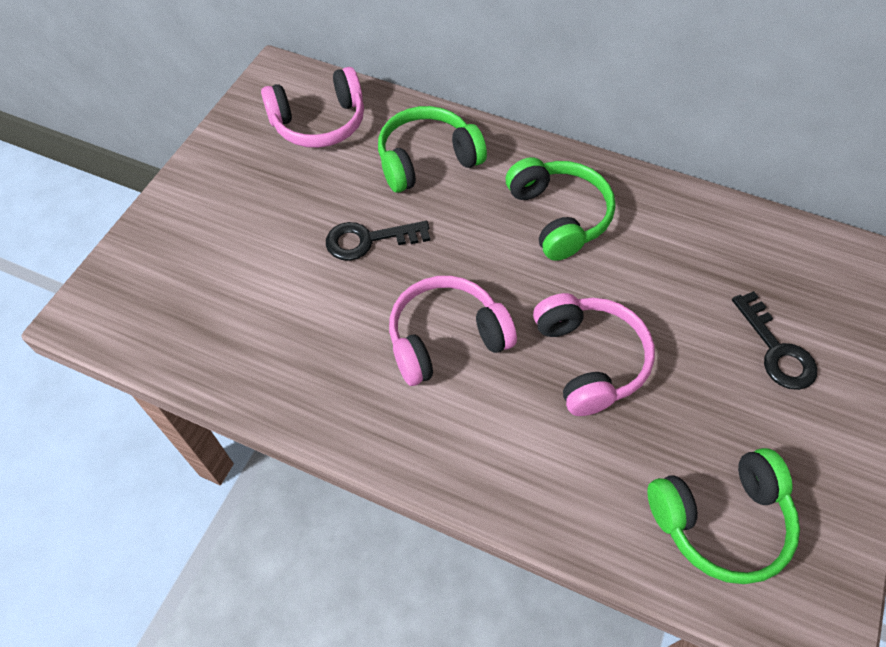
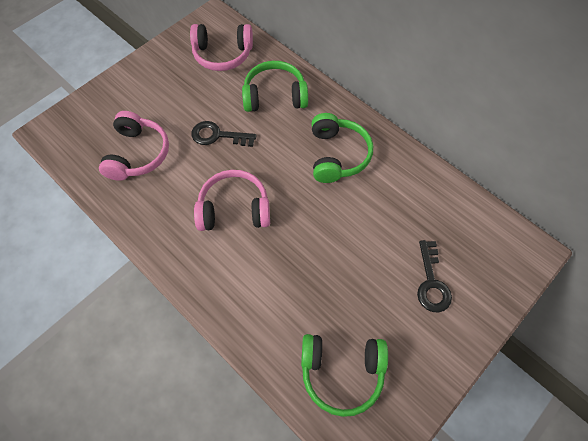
camera: 20 degrees right, 5 degrees up
(589, 360) = (312, 250): pink headphones -> pink headphones (138, 154)

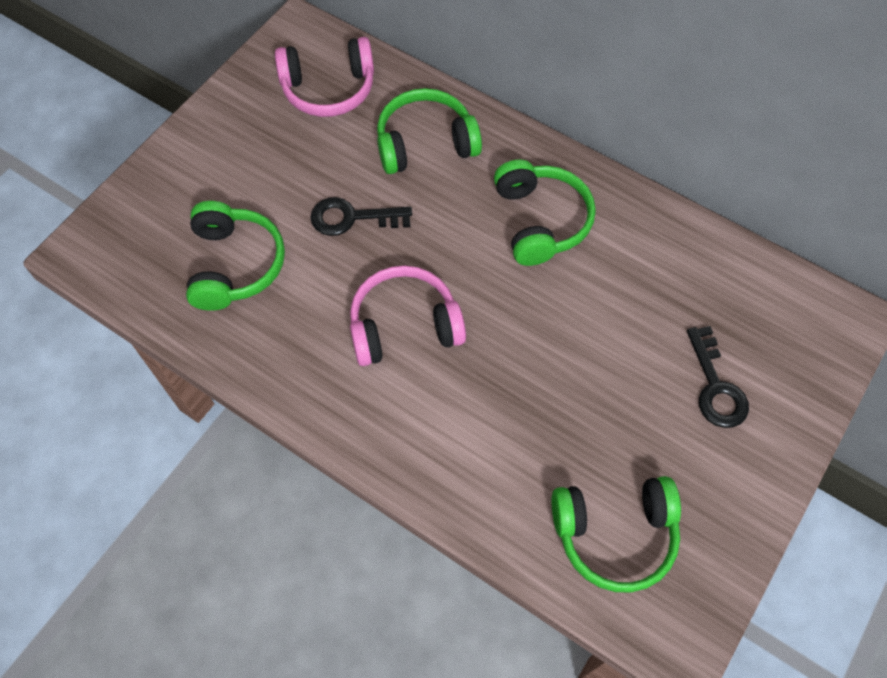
camera: 10 degrees left, 0 degrees up
(138, 154) = (235, 265): pink headphones -> green headphones

